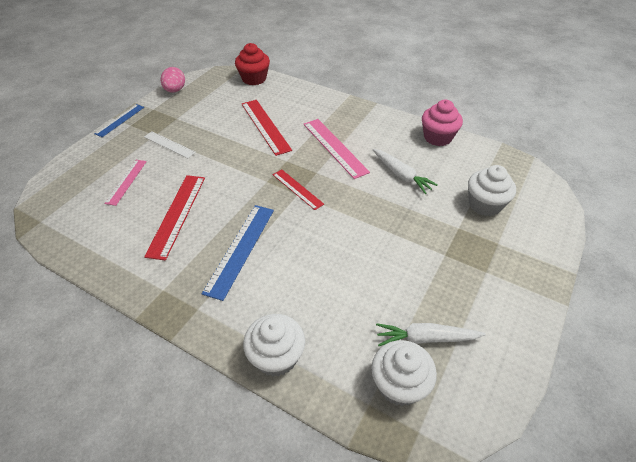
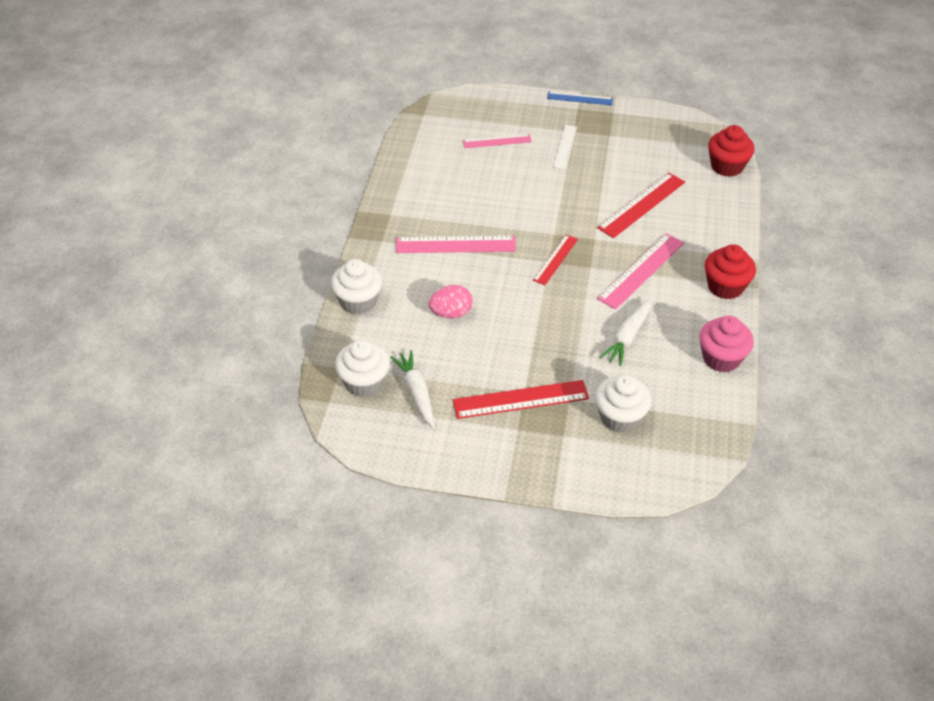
camera: 70 degrees right, 0 degrees up
(175, 90) = (657, 114): pink egg -> pink egg (451, 313)
(176, 215) = (474, 189): red ruler -> red ruler (520, 399)
(240, 249) = (455, 245): blue ruler -> pink ruler
(370, 115) = (725, 286): none -> red cupcake

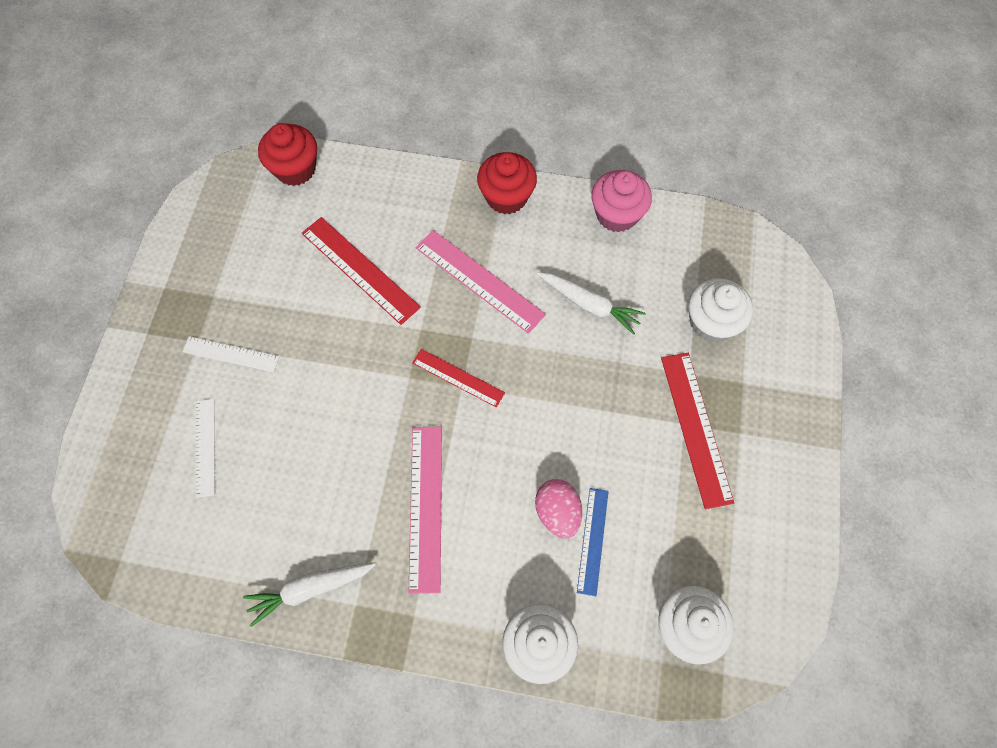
camera: 90 degrees left, 20 degrees up
(416, 392) = (697, 555): white carrot -> white carrot (310, 589)
(497, 141) = (205, 447): pink ruler -> white ruler
(579, 98) = (124, 329): blue ruler -> blue ruler (593, 540)

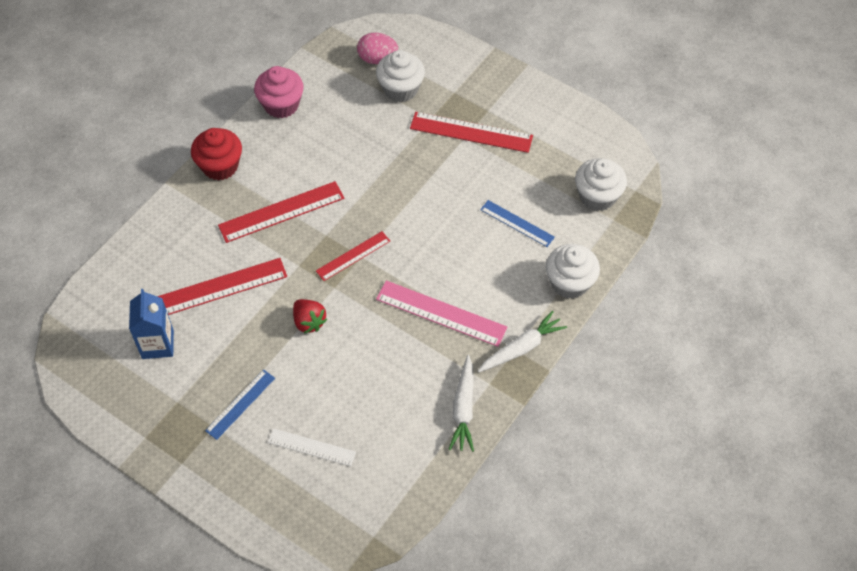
camera: 65 degrees left, 10 degrees down
(231, 354) = (240, 404): white ruler -> blue ruler
(270, 247) = (158, 344): none -> blue carton
(295, 169) = (92, 301): red cupcake -> none
(355, 372) = (309, 322): none -> red strawberry
(479, 280) = (281, 211): pink ruler -> red ruler
(557, 512) = (487, 235): pink egg -> pink egg (377, 59)
(589, 304) = (344, 152): white carrot -> white carrot (521, 348)

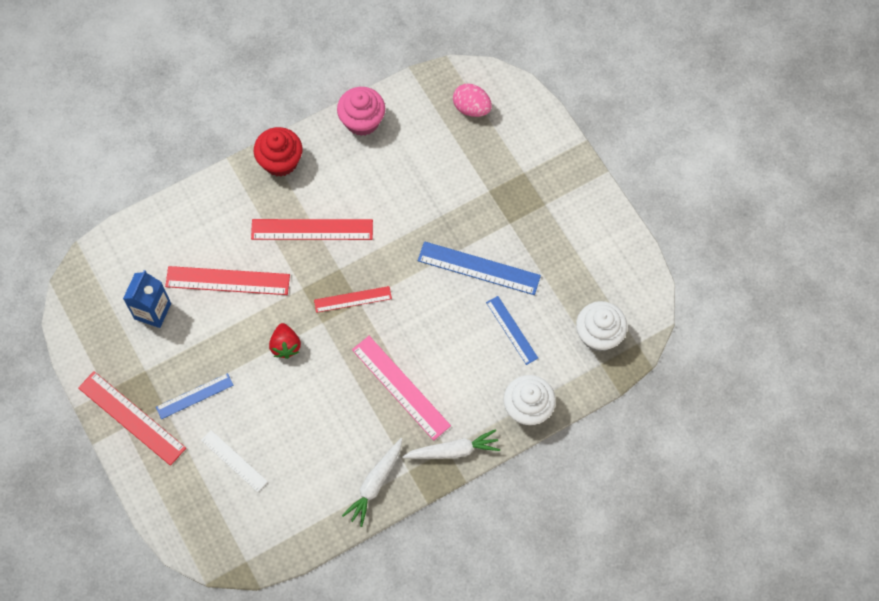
camera: 25 degrees right, 10 degrees up
(400, 89) = (477, 149): white cupcake -> none
(457, 184) = (479, 268): none -> blue ruler
(471, 132) = (518, 221): red ruler -> red ruler (131, 418)

